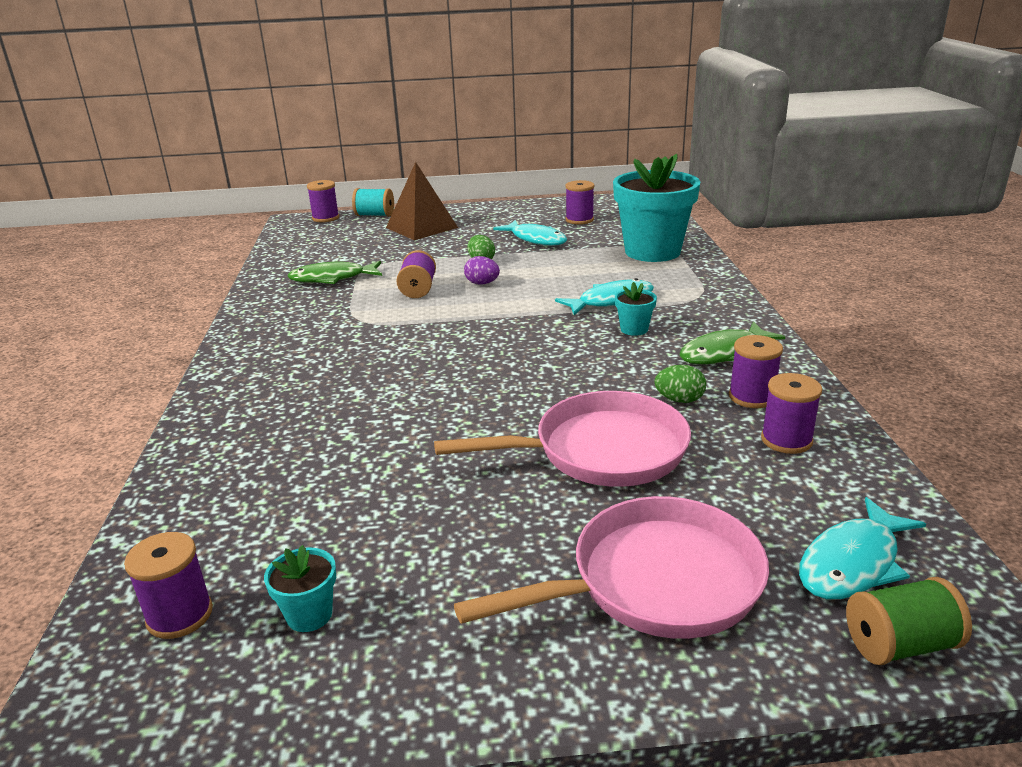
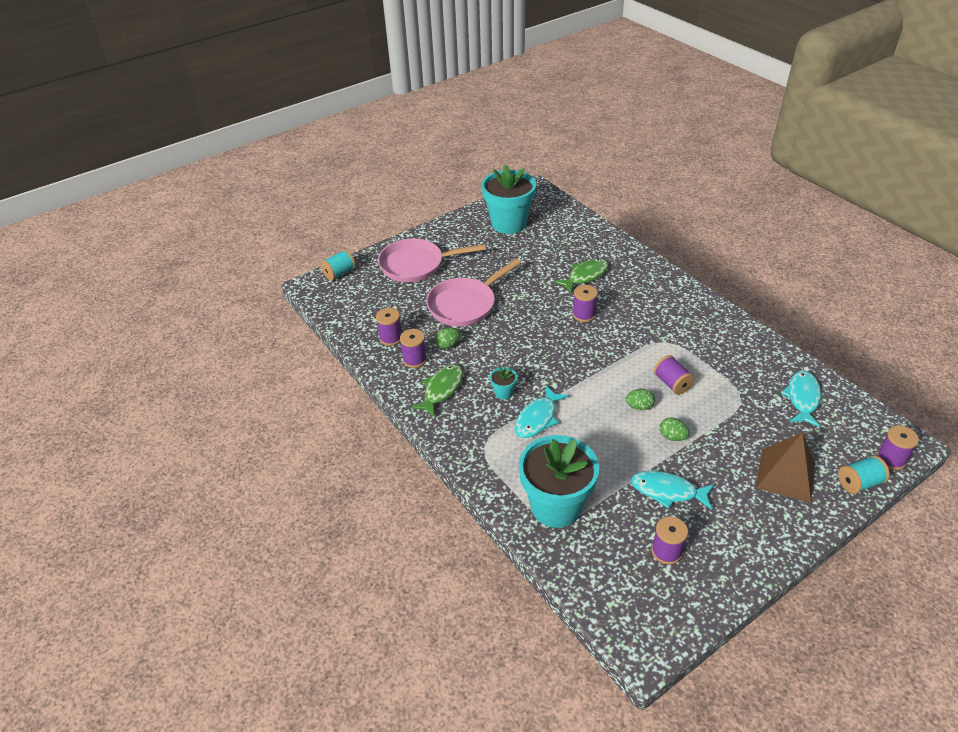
camera: 150 degrees right, 15 degrees up
(180, 615) = (544, 211): purple spool -> purple spool (584, 314)
(309, 615) = (508, 223): turquoise flower pot -> turquoise flower pot, size x2.48
(332, 278) = (743, 374): green fish -> green fish (585, 276)
(482, 283) = (639, 406): purple egg -> green egg
(655, 582) = (416, 265): pink pan -> pink pan turned 45 degrees clockwise
(852, 563) = (355, 292): turquoise fish -> turquoise fish (802, 398)
(899, 645) = (339, 273): green spool -> turquoise spool

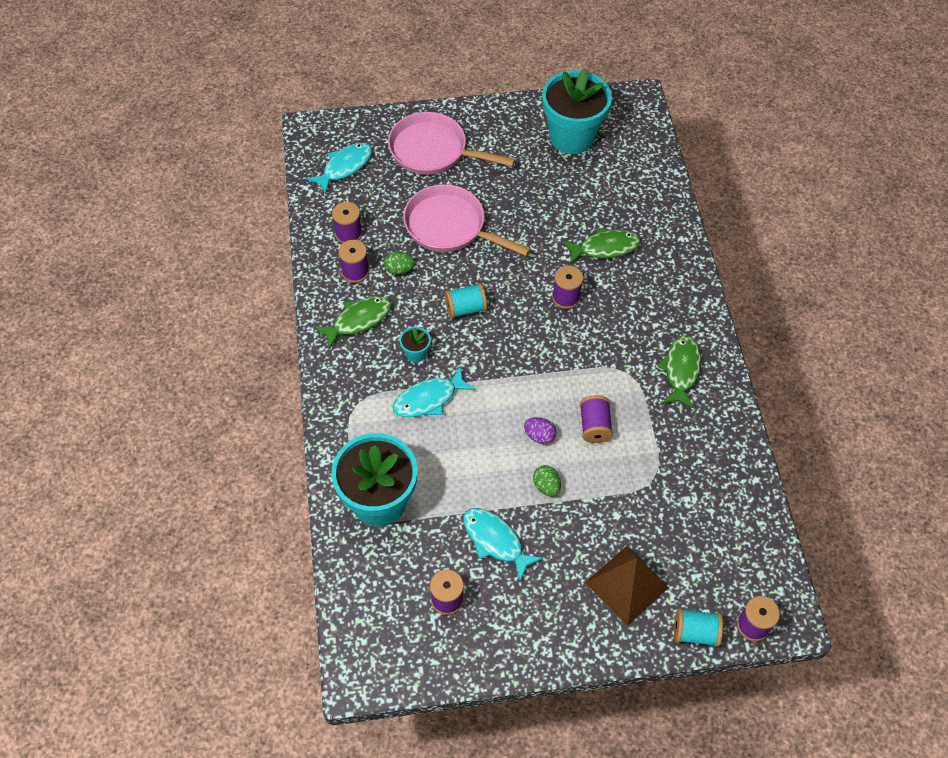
camera: 25 degrees right, 15 degrees up
(339, 273) = (348, 126): turquoise spool -> turquoise spool (465, 308)
(465, 304) = (450, 226): pink pan -> pink pan turned 45 degrees clockwise
(639, 406) = (539, 436): green egg -> purple egg
(699, 325) = (681, 370): none -> green fish
(802, 398) = (720, 511): turquoise fish -> turquoise fish (345, 167)

